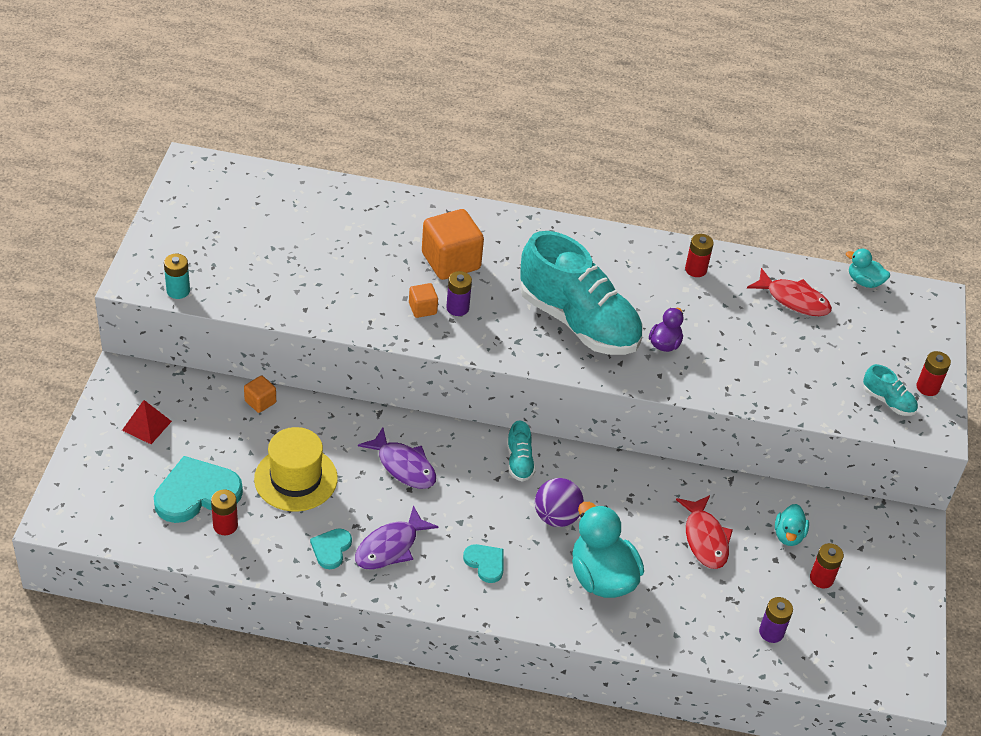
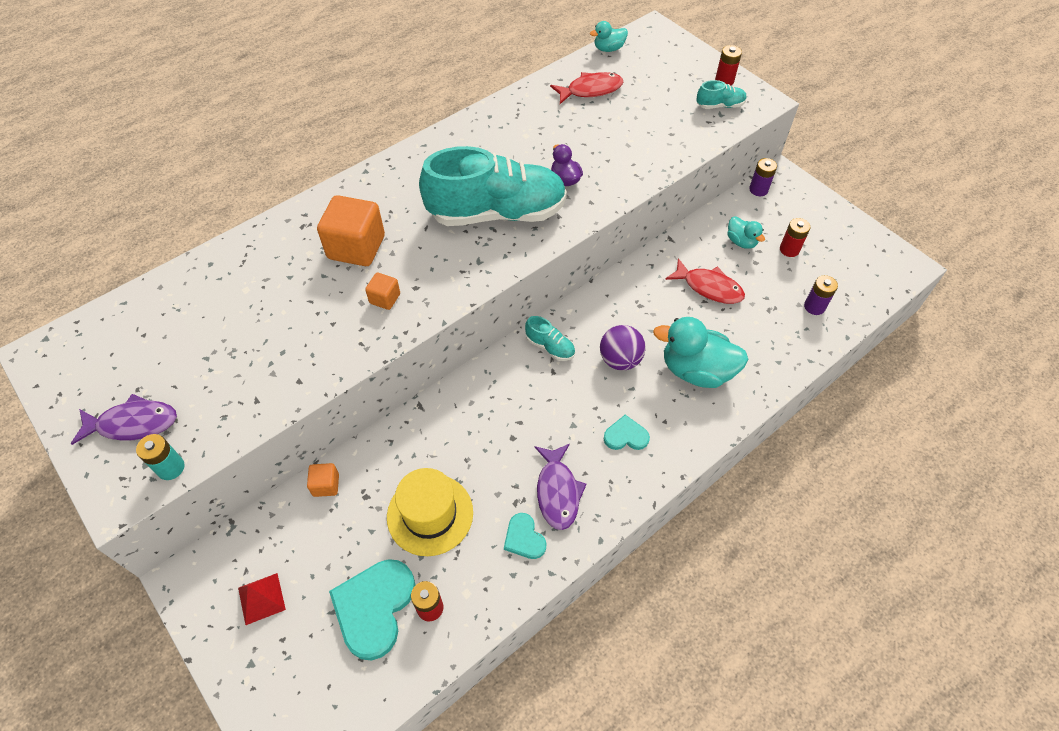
camera: 45 degrees left, 10 degrees up
(404, 466) = (487, 426): purple fish -> purple fish (133, 423)
(457, 308) = (407, 275): purple battery -> purple battery (758, 190)
(695, 269) = (514, 118): red battery -> none

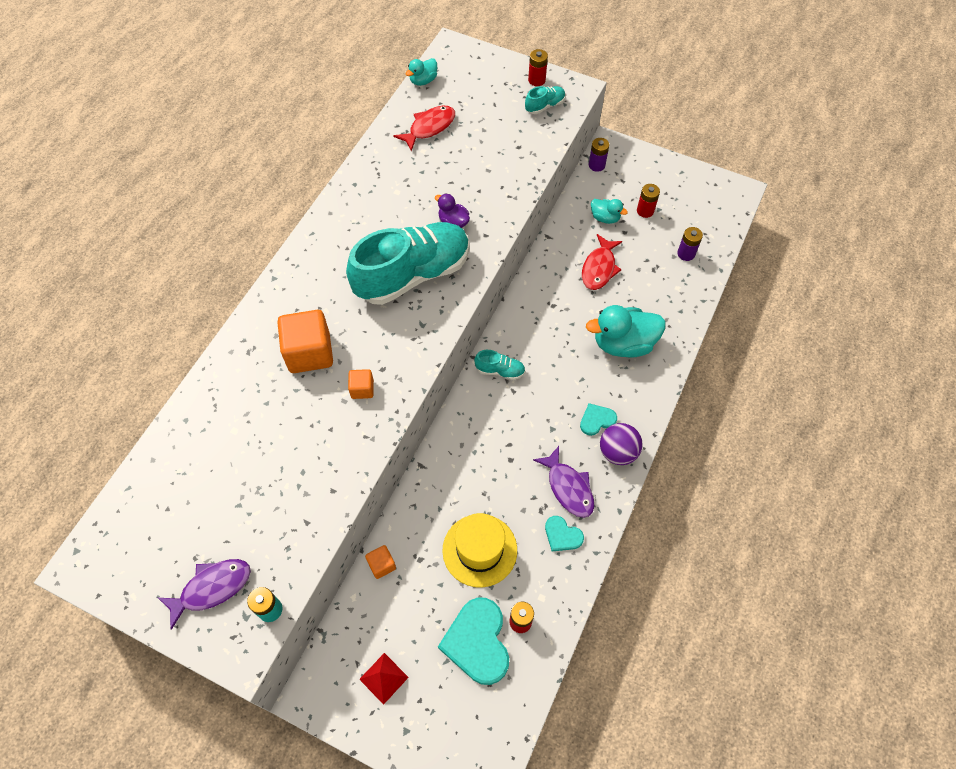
camera: 25 degrees left, 5 degrees up
(620, 360) = (561, 359): purple ball -> purple ball (617, 452)
(709, 287) = (599, 268): red fish -> red fish turned 105 degrees clockwise

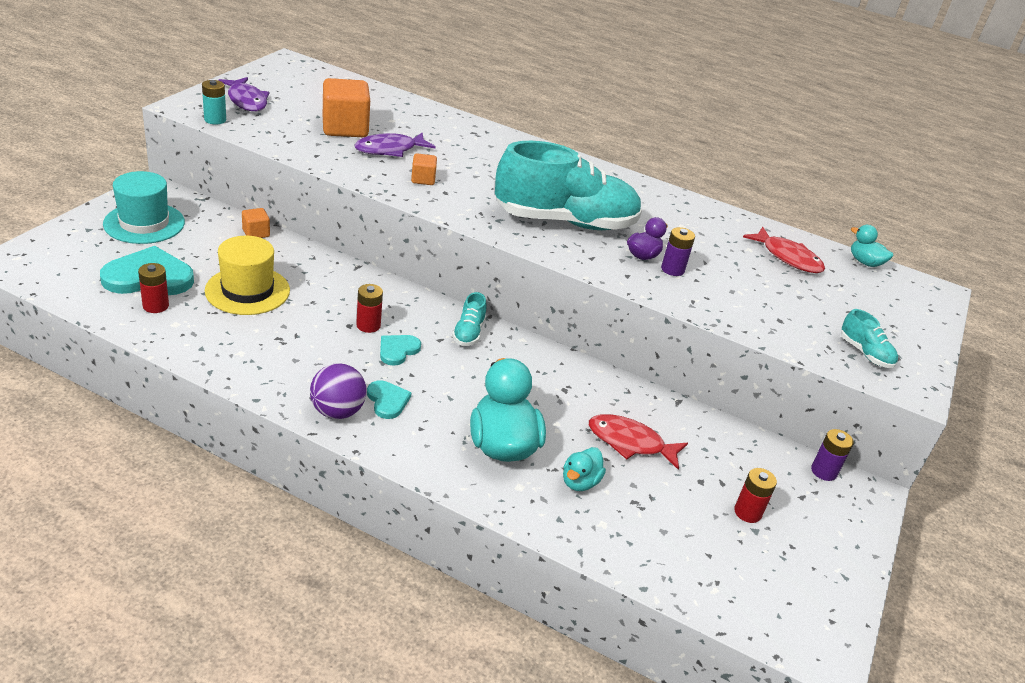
camera: 85 degrees right, 25 degrees down
(309, 353) = (469, 159): orange cube -> orange cube (345, 128)
(384, 678) = (144, 223): red pyramid -> turquoise hat
(412, 274) = (565, 222): turquoise shoe -> turquoise shoe turned 60 degrees counterclockwise
(536, 80) = (912, 353): red battery -> red battery (368, 325)
(562, 535) = (242, 349): turquoise heart -> turquoise heart (398, 350)
(568, 488) = (300, 363): purple fish -> purple fish (389, 150)
(605, 218) = (723, 464): turquoise duck -> turquoise duck (580, 482)
(686, 254) = (670, 547): purple battery -> purple battery (672, 269)

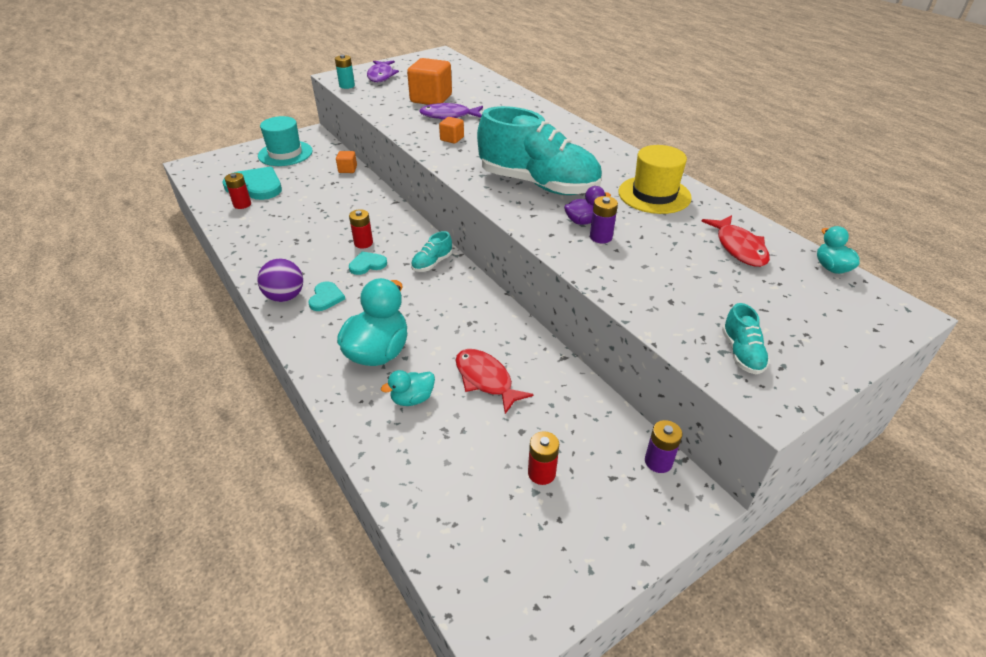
camera: 35 degrees right, 5 degrees up
(247, 290) = (306, 205): yellow hat -> yellow hat (654, 195)

